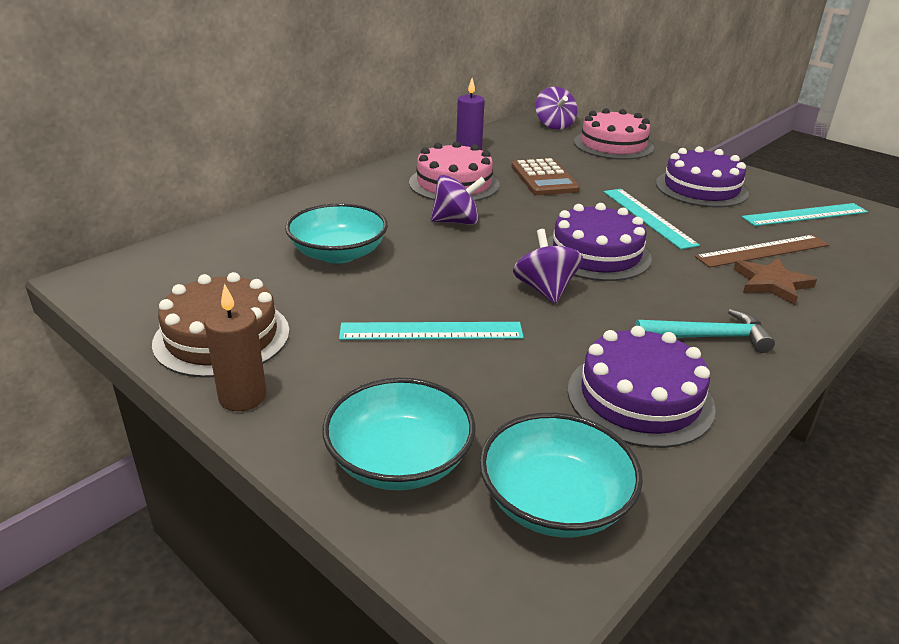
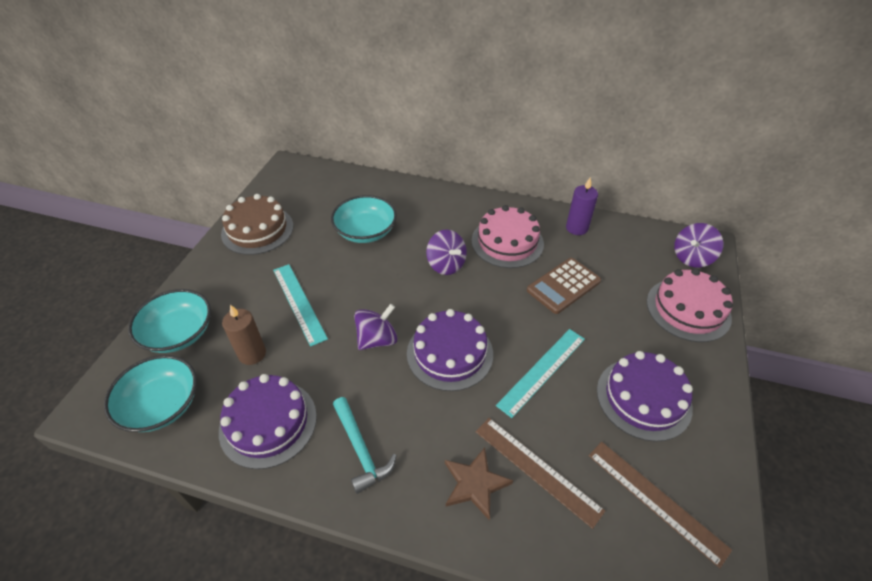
camera: 65 degrees right, 15 degrees up
(242, 397) = (211, 260): brown candle -> brown candle (252, 354)
(805, 215) = (655, 500): turquoise ruler -> brown ruler

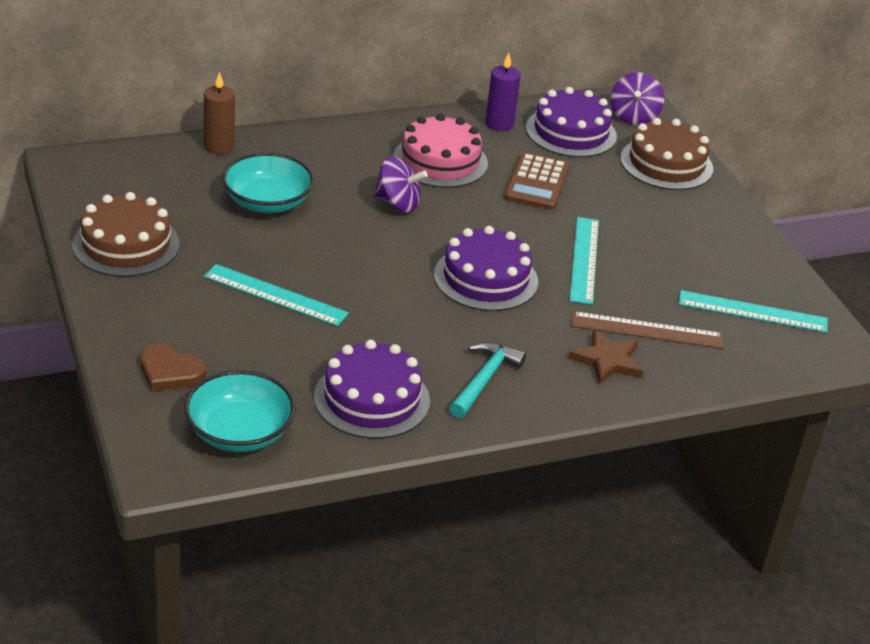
camera: 40 degrees left, 10 degrees down
(179, 333) = (170, 372): turquoise bowl -> brown heart
(252, 354) = (281, 356): brown candle -> brown candle (219, 146)
(360, 449) = (484, 380): turquoise hammer -> turquoise hammer turned 90 degrees counterclockwise
(377, 339) = (401, 294): purple spinning top -> none
(643, 398) = (687, 247): purple cake -> purple cake (571, 132)
(655, 500) = (752, 312): brown ruler -> turquoise ruler
(688, 309) = (666, 163): pink cake -> brown cake

